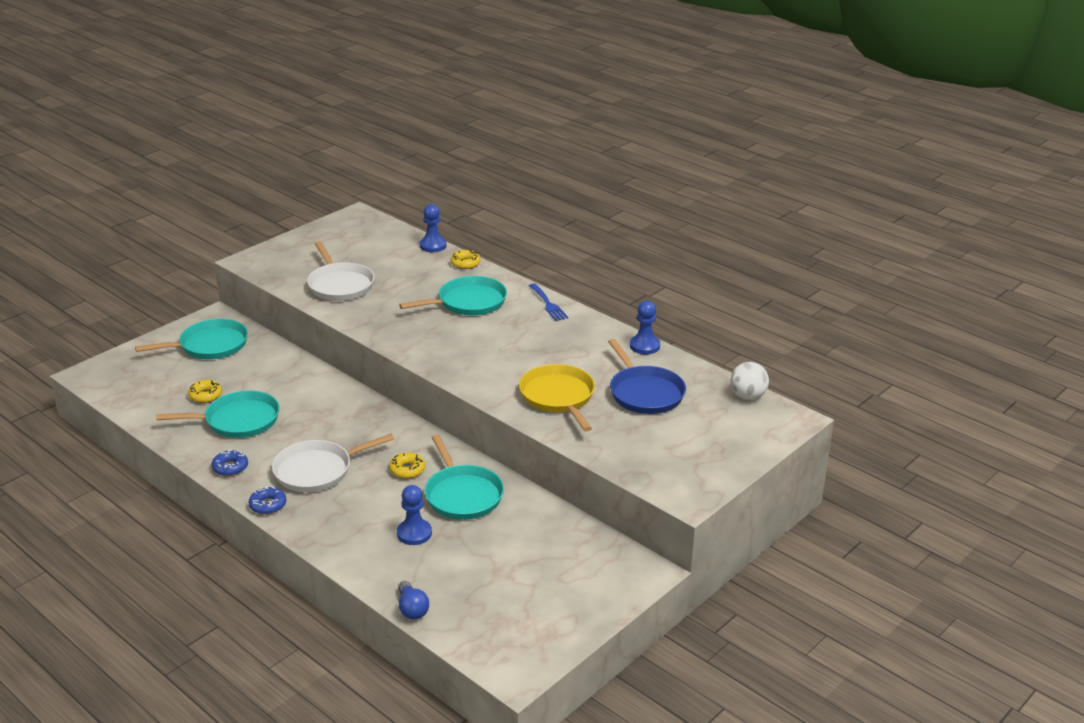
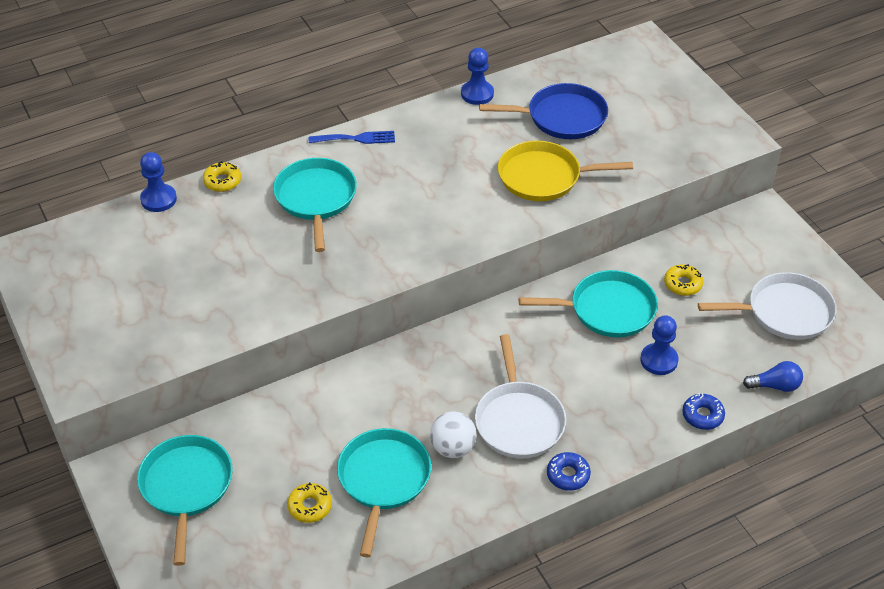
camera: 70 degrees left, 15 degrees up
(230, 467) = (480, 501): blue donut -> blue donut (702, 415)
(340, 285) = (205, 302): white pan -> white pan (785, 312)
(407, 470) = (547, 344): yellow donut -> yellow donut (683, 284)
(747, 396) = (596, 56): white ball -> white ball (453, 448)

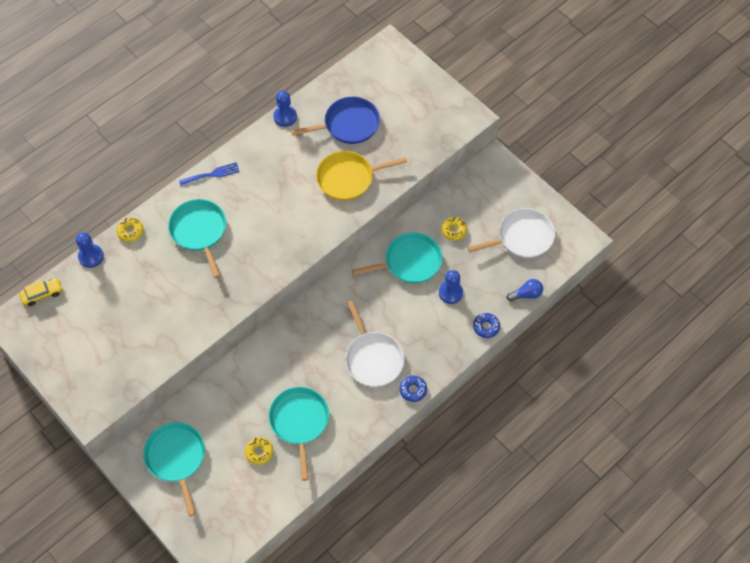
camera: 15 degrees left, 15 degrees up
(76, 229) = (42, 294): none -> yellow car
(453, 448) = (337, 389): white ball -> none

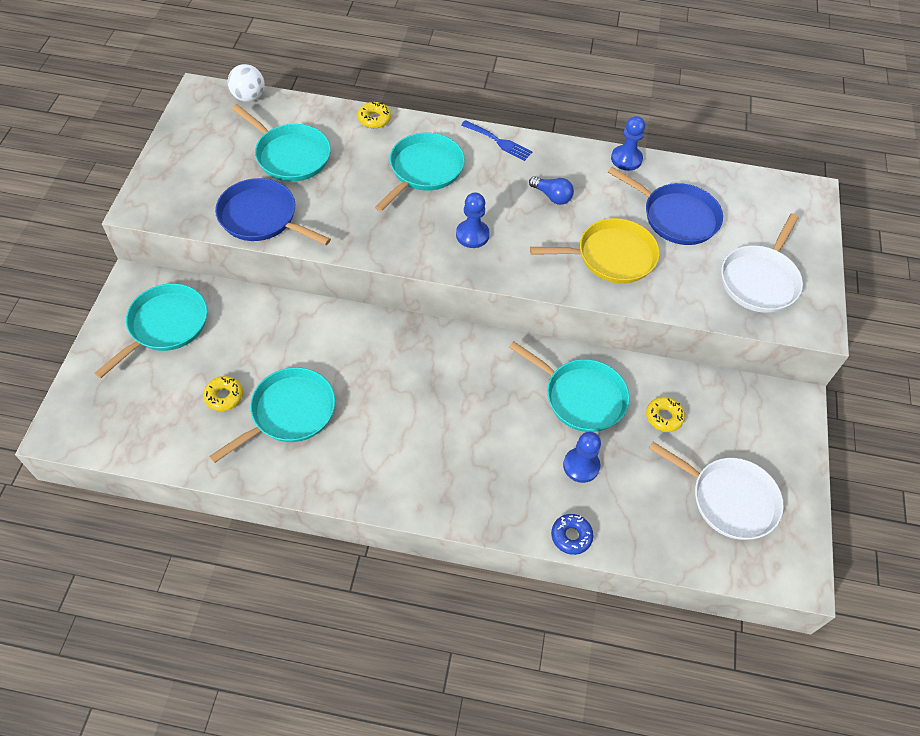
camera: 50 degrees right, 5 degrees down
(42, 294) = (249, 97): yellow car -> white ball
(91, 256) = (320, 107): blue pawn -> blue pawn (472, 235)
(120, 300) = (290, 155): none -> turquoise pan
(160, 347) = (261, 217): none -> blue pan
(348, 178) = (611, 256): yellow pan -> yellow pan turned 135 degrees clockwise
(373, 358) = (426, 437): white pan -> white pan (759, 280)
(413, 390) = (419, 506): blue donut -> none
(526, 294) = (657, 555): blue light bulb -> blue light bulb (552, 196)

